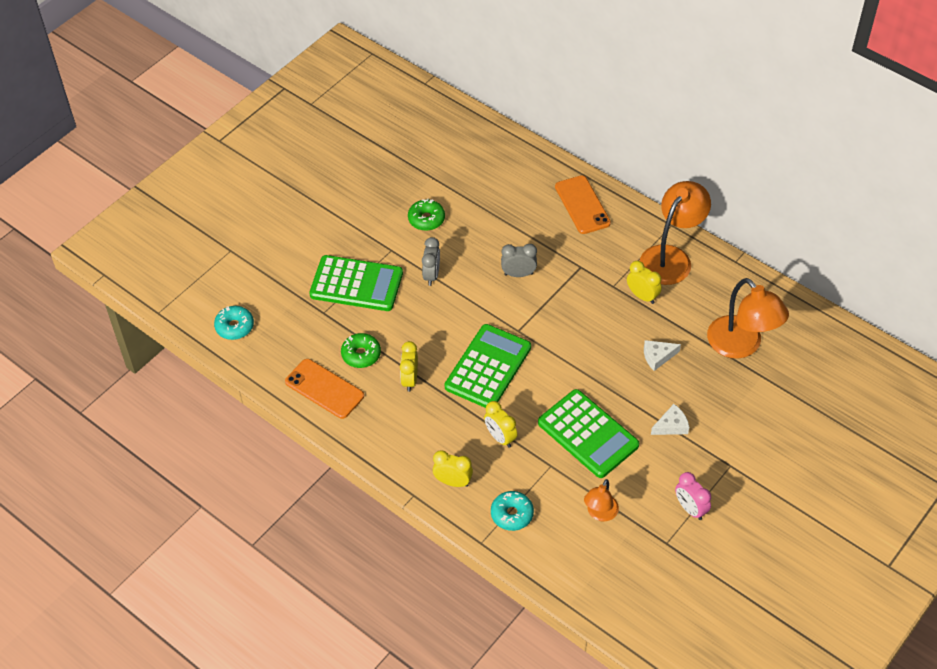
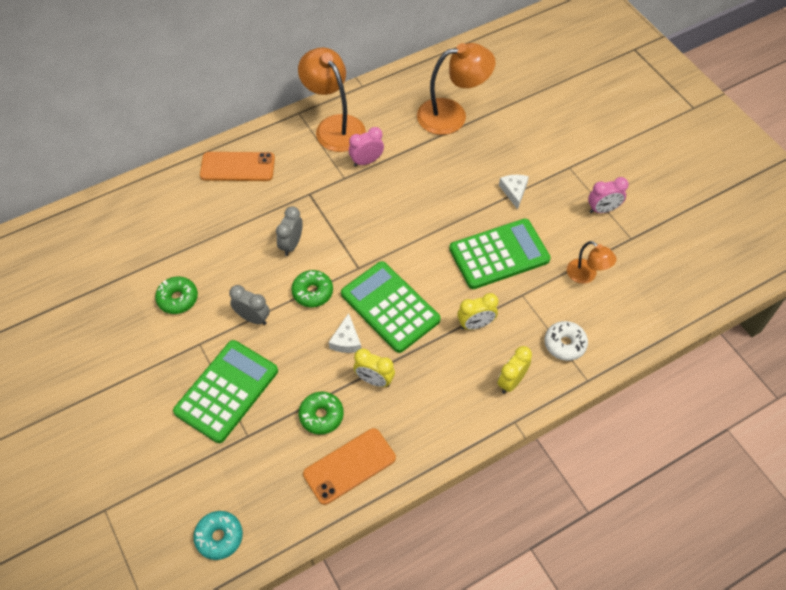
camera: 70 degrees left, 5 degrees up
(476, 307) = (312, 292): none -> green donut
(512, 514) = (564, 344): turquoise donut -> white donut
(642, 296) = (366, 161): yellow clock -> pink clock
(657, 357) = (437, 174): white cheese -> white cheese (346, 340)

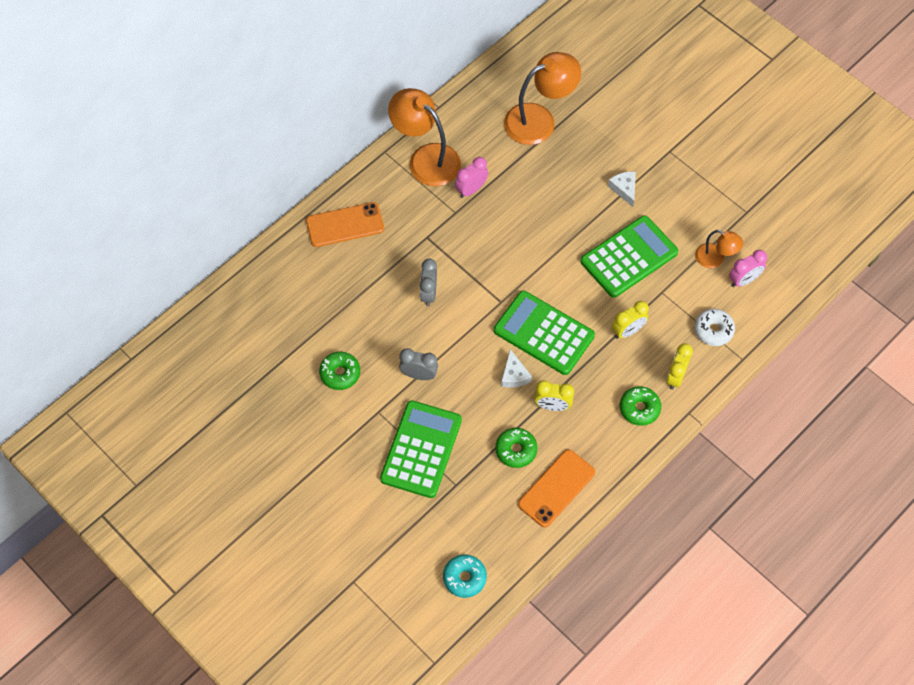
camera: 15 degrees left, 5 degrees up
(312, 292) = (466, 336): green donut -> green donut (639, 408)
(603, 209) = (713, 188): pink clock -> pink clock (743, 280)

